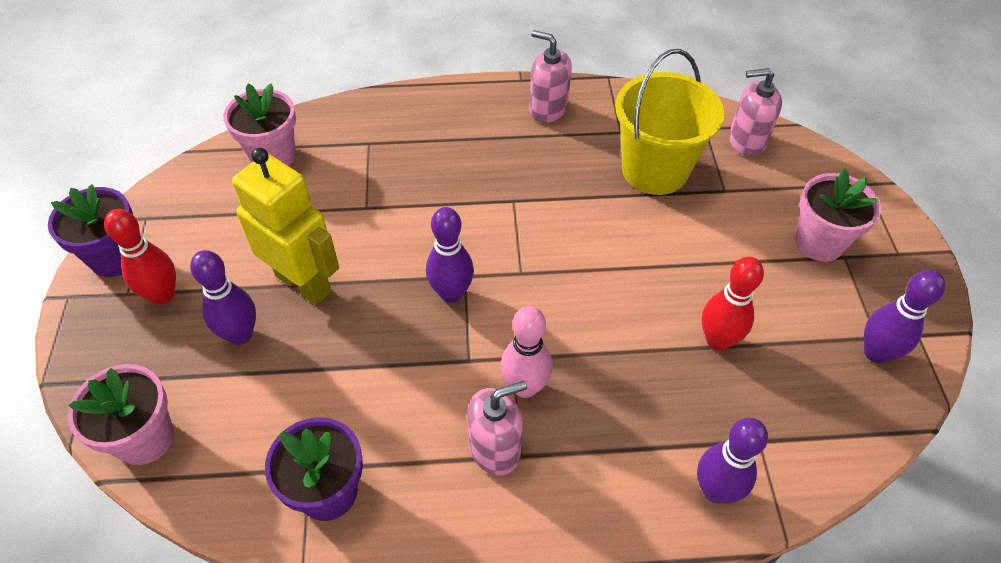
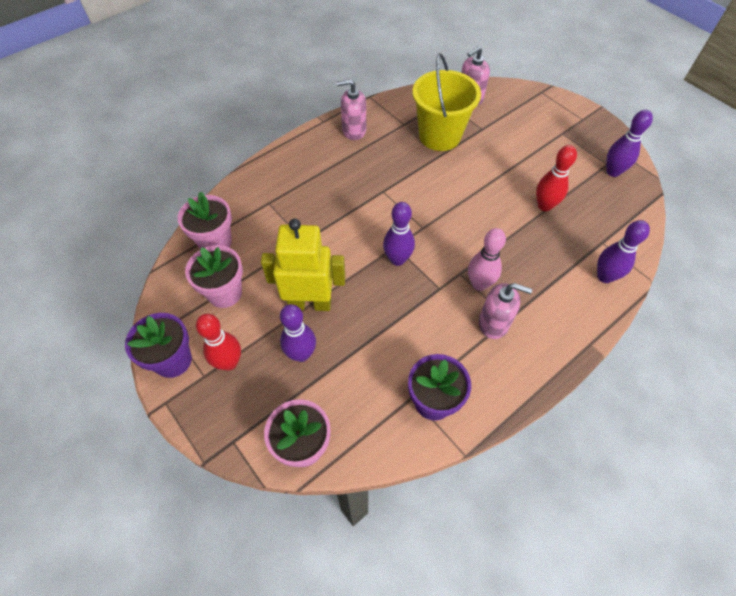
camera: 35 degrees left, 5 degrees up
(495, 448) = (493, 323): pink soap dispenser -> pink soap dispenser turned 75 degrees clockwise
(819, 242) = (546, 132): pink flower pot -> pink flower pot (225, 293)

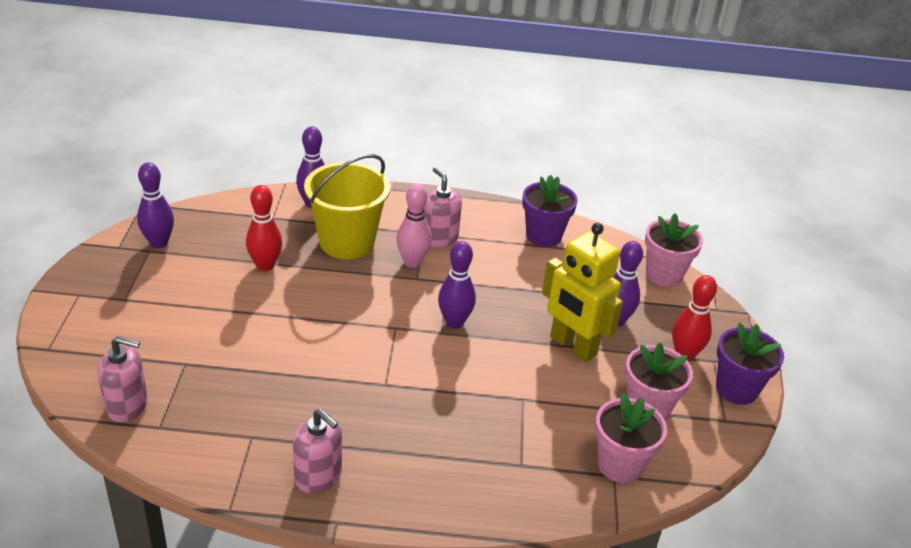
camera: 140 degrees left, 20 degrees down
(439, 136) = (239, 391): yellow bucket -> yellow bucket (347, 242)

